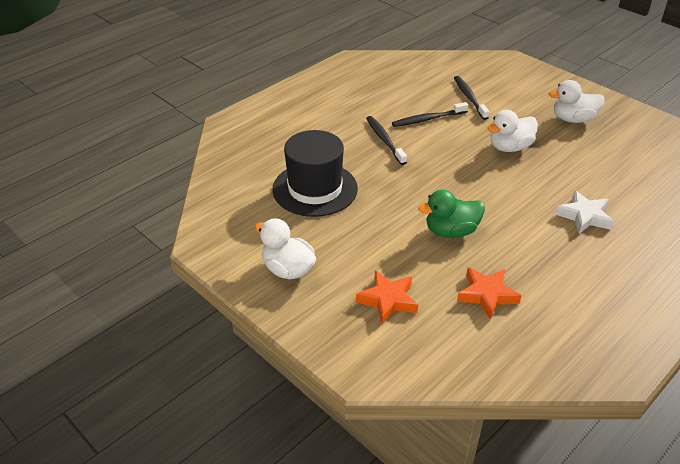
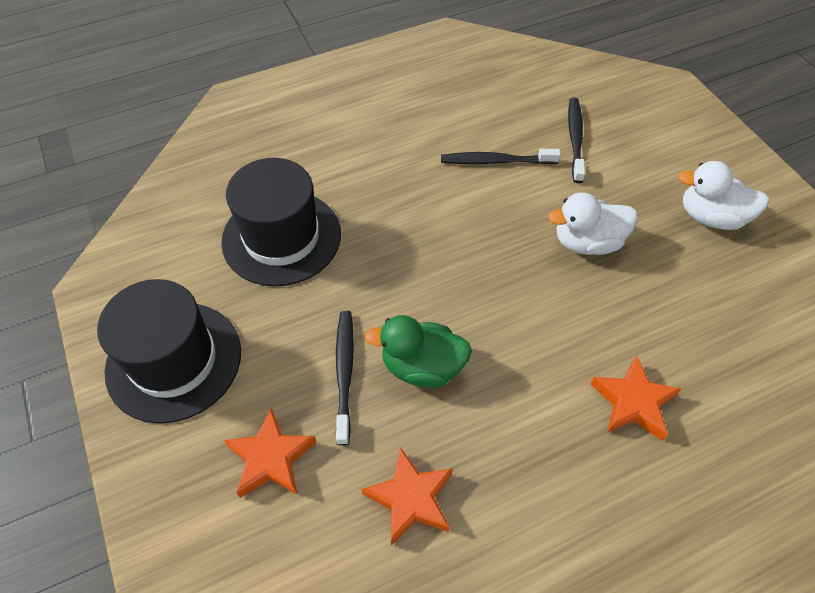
camera: 20 degrees right, 15 degrees up
(288, 269) = (174, 361): white duck -> black hat
(384, 140) = (417, 181): black toothbrush -> black toothbrush (344, 373)
(584, 216) = (633, 402): white star -> orange star

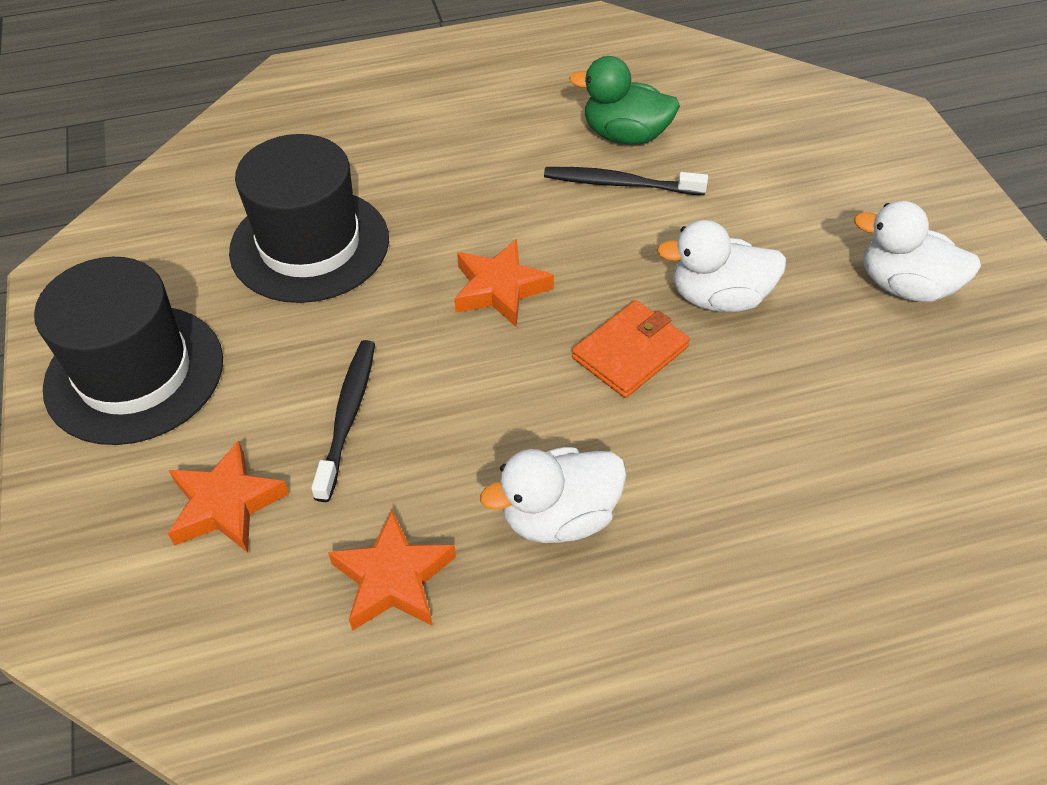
camera: 10 degrees right, 5 degrees down
(422, 366) = (451, 422): green duck -> green duck (625, 135)
(517, 430) = (559, 517): none -> white duck
(535, 293) = (630, 352): none -> orange wallet
(575, 139) = (737, 168): black toothbrush -> none
(633, 402) = (728, 504): orange star -> orange star (500, 289)

